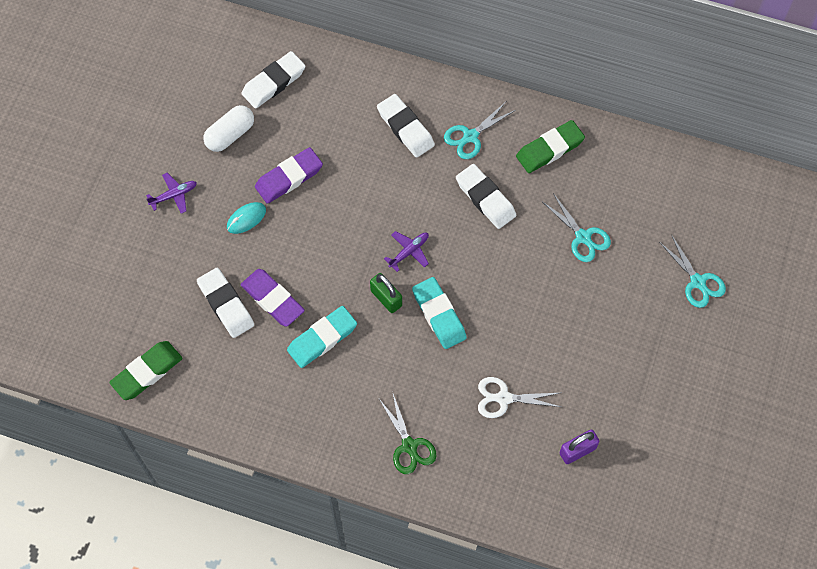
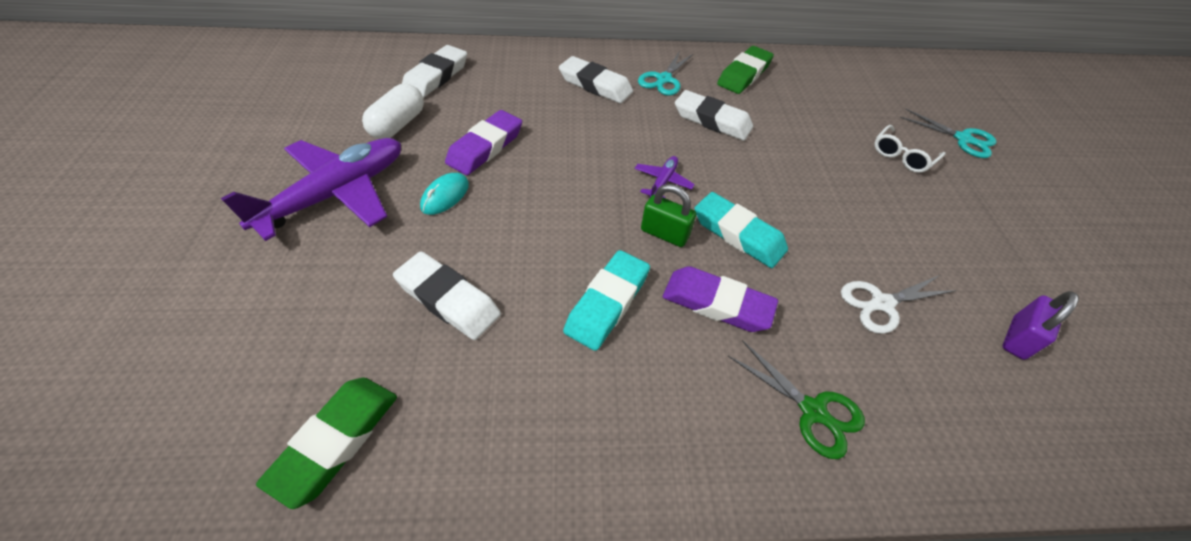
camera: 25 degrees left, 15 degrees down
(174, 195) = (336, 194): purple plane -> purple plane, size x2.30
(273, 299) = (515, 274): purple eraser -> purple eraser (717, 303)
(583, 237) = (829, 129): turquoise scissors -> none
(625, 283) = (902, 156): none -> white glasses

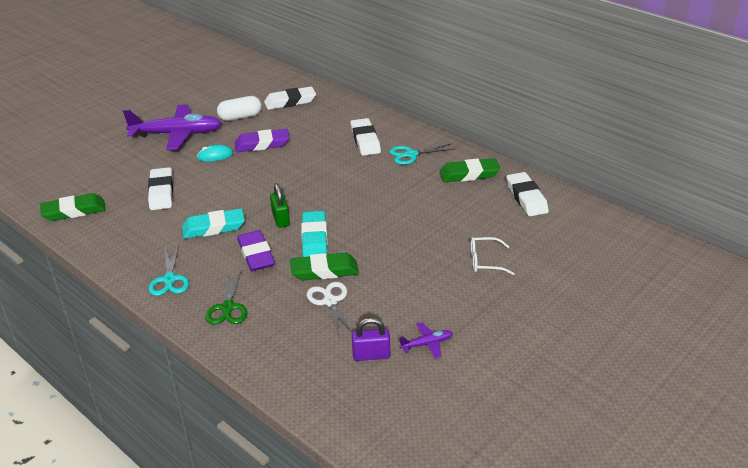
camera: 50 degrees right, 15 degrees down
(662, 182) = (318, 199): purple plane -> purple plane (427, 344)
(712, 120) = (399, 187): white eraser -> white eraser (526, 198)
(813, 268) = (324, 271): none -> green eraser
(882, 303) = (330, 301): white scissors -> white scissors turned 45 degrees clockwise
(962, 139) = (553, 277): turquoise scissors -> turquoise scissors (169, 279)

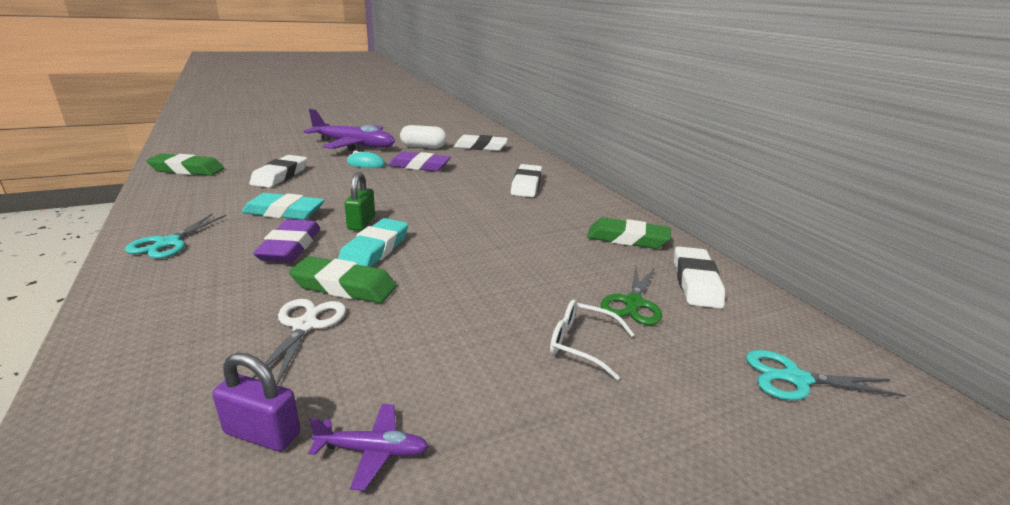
camera: 20 degrees right, 10 degrees down
(228, 307) = (177, 290): green scissors -> green scissors (633, 303)
(411, 155) = (568, 206): turquoise scissors -> turquoise scissors (795, 379)

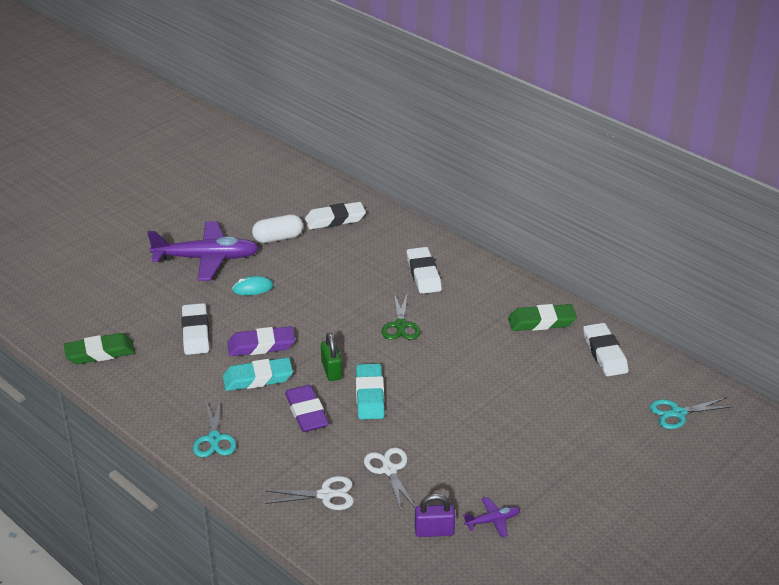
camera: 20 degrees left, 10 degrees up
(189, 329) = (325, 495): none -> white scissors
(344, 286) = (382, 434): green eraser -> none
(419, 166) = (305, 275): purple eraser -> purple eraser (261, 345)
(581, 344) = (556, 429): white glasses -> none
(633, 303) = (572, 386): green scissors -> green scissors (400, 325)

